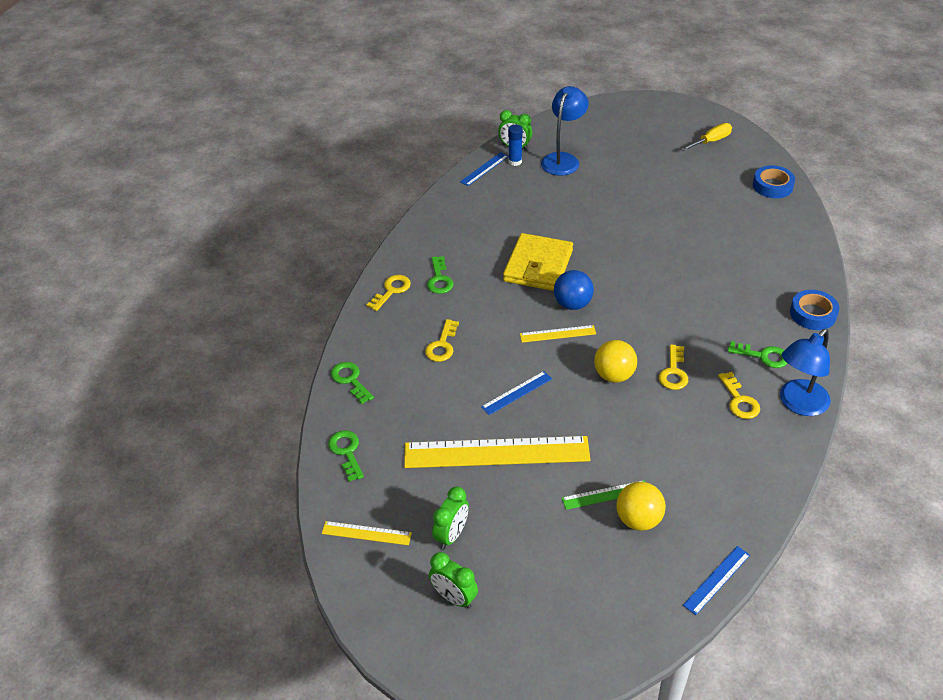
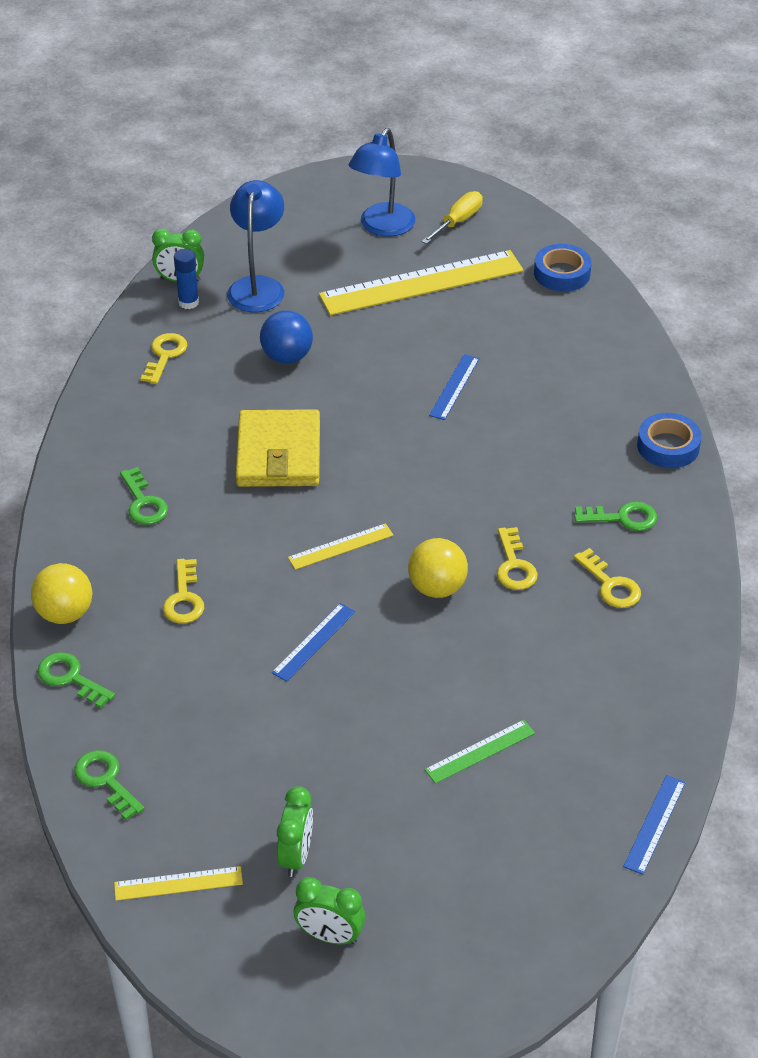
camera: 20 degrees left, 0 degrees up
(391, 290) = (79, 534): yellow key -> yellow key (165, 355)
(484, 169) = (147, 322): blue ruler -> blue ruler (454, 387)
(496, 452) = (316, 730): yellow ruler -> yellow ruler (421, 283)
(572, 304) = (346, 500): blue ball -> blue ball (287, 357)
(638, 520) = (533, 773): yellow ball -> yellow ball (65, 613)
(798, 404) = (686, 573): blue lamp -> blue lamp (382, 227)

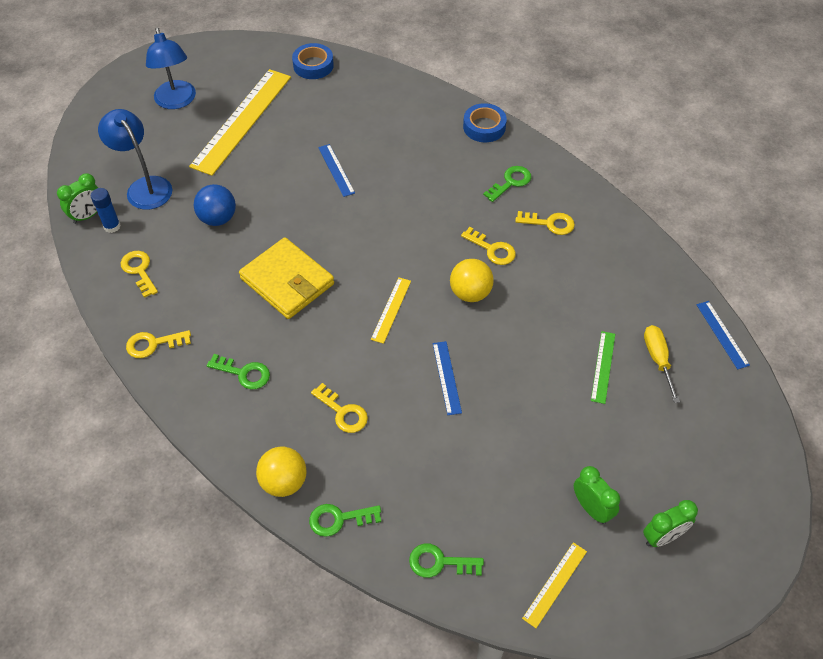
camera: 45 degrees left, 10 degrees up
(101, 424) = (153, 344): none -> yellow key
(457, 222) = (217, 71): yellow screwdriver -> yellow screwdriver (658, 360)

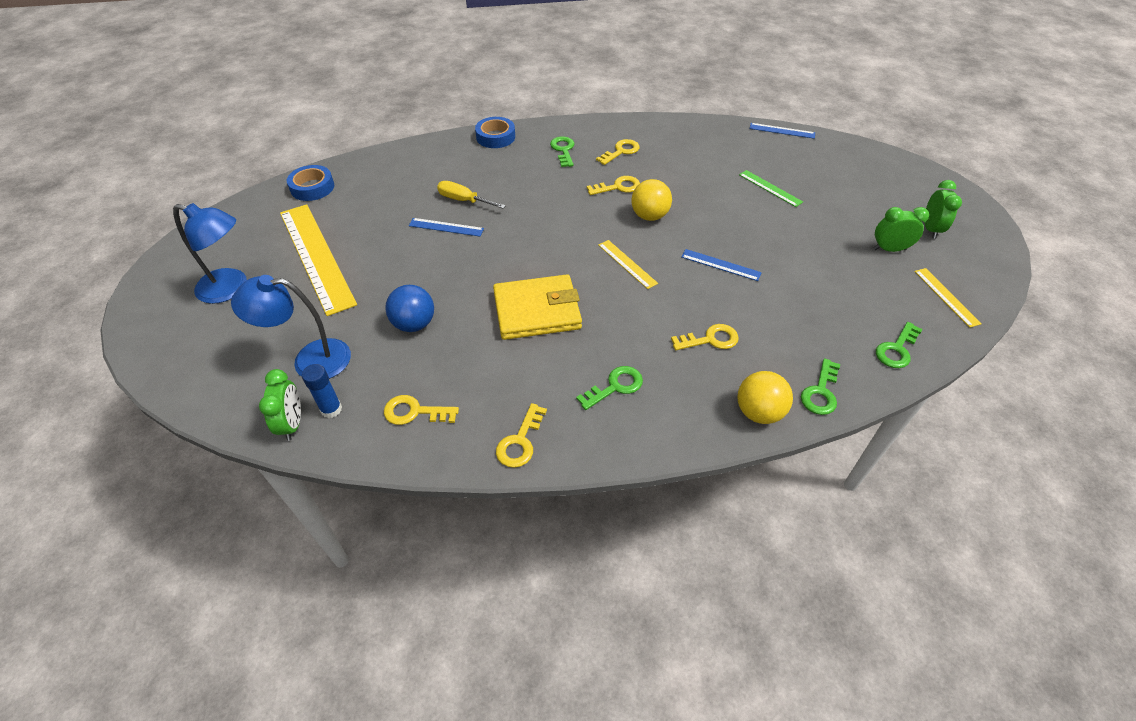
camera: 55 degrees left, 5 degrees down
(658, 360) = (782, 164): yellow screwdriver -> yellow screwdriver (464, 200)

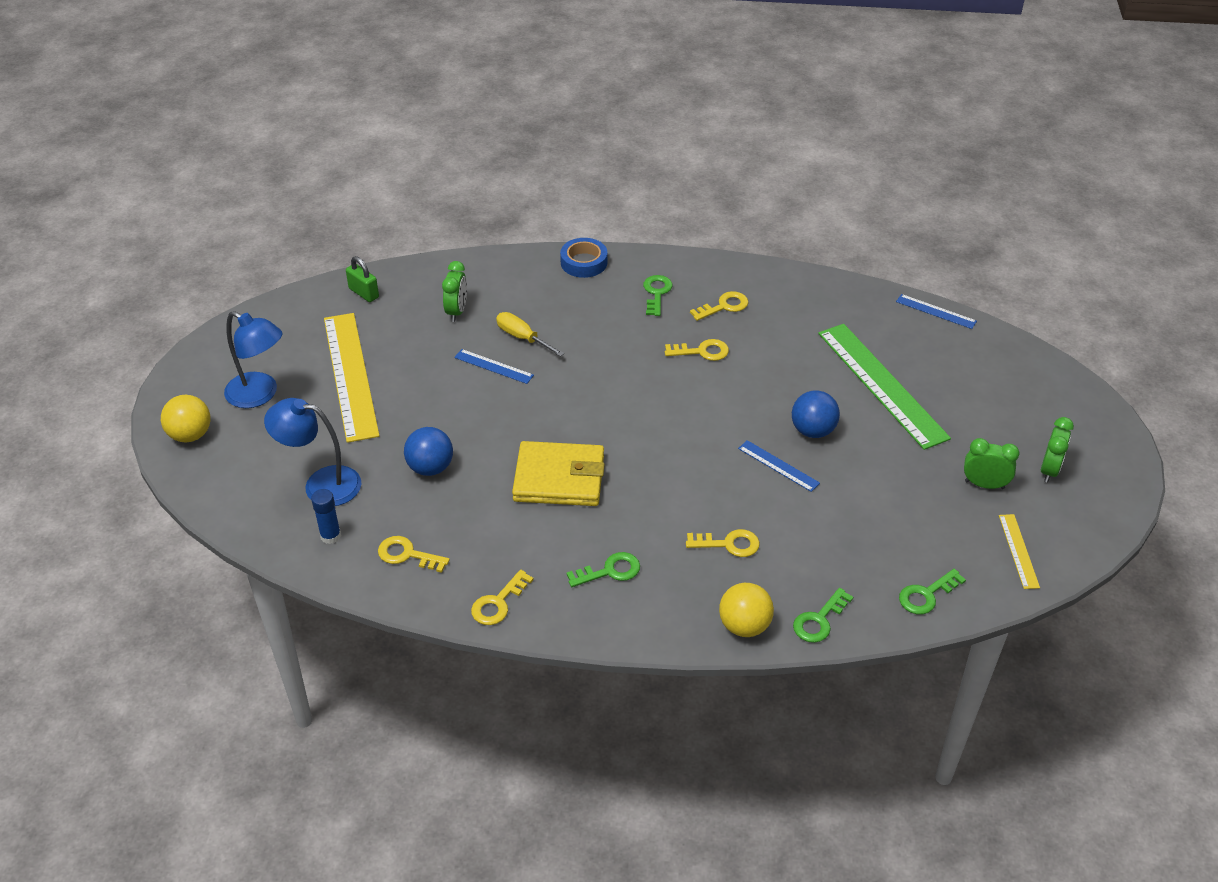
camera: 15 degrees right, 5 degrees down
(292, 423) = (292, 542): green clock -> green clock (457, 311)
(312, 187) = (364, 293): blue tape -> green padlock
(627, 264) = (675, 445): yellow ruler -> none
(649, 216) = (723, 394): yellow ball -> yellow ball (190, 435)
(734, 232) = (813, 431): none -> blue ball
(770, 188) = (882, 384): green ruler -> green ruler, size x2.20

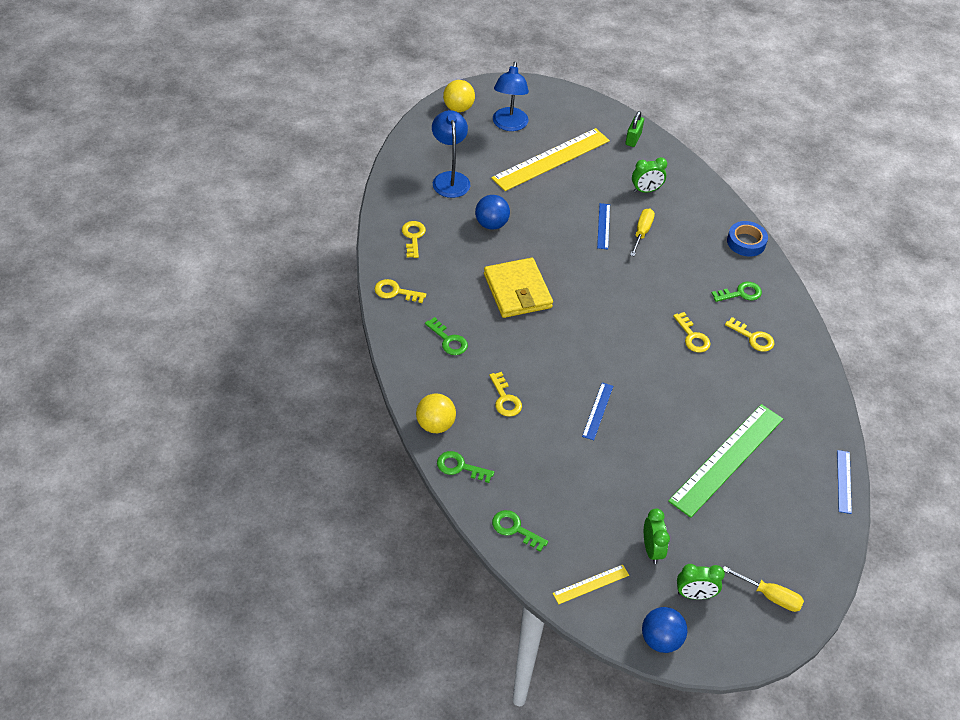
camera: 65 degrees right, 5 degrees up
(330, 536) = (411, 197): blue glue stick -> none
(813, 431) = (647, 424): blue ball -> blue ball (661, 640)
(1062, 414) = (770, 596): none -> yellow screwdriver

